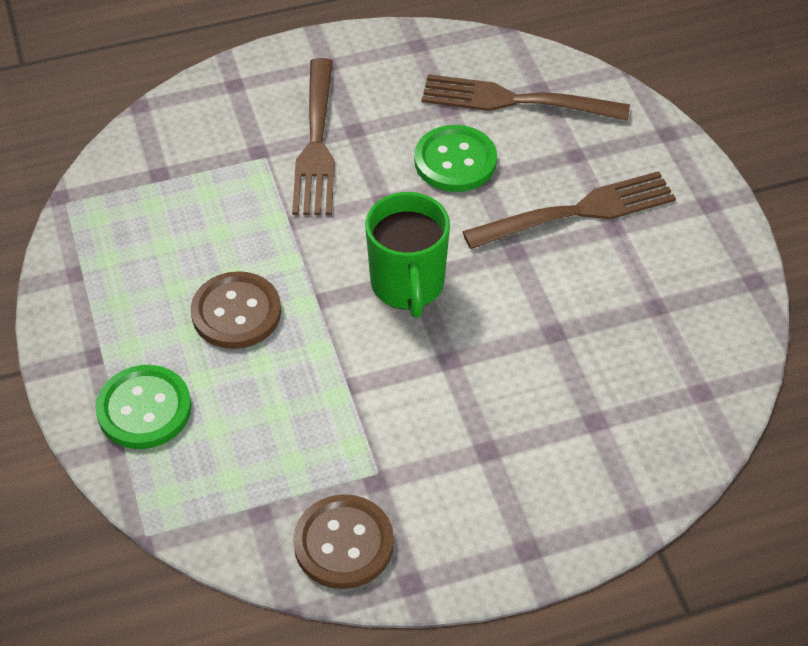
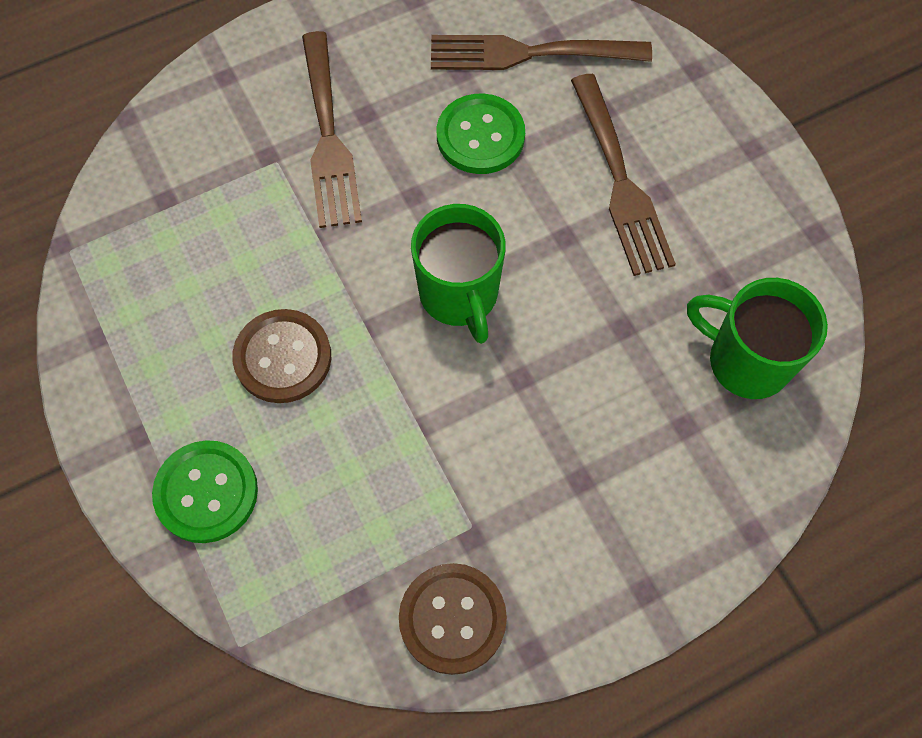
camera: 10 degrees left, 15 degrees up
(576, 212) = (619, 179): brown fork -> brown fork turned 105 degrees clockwise
(664, 376) = (746, 361): none -> green mug

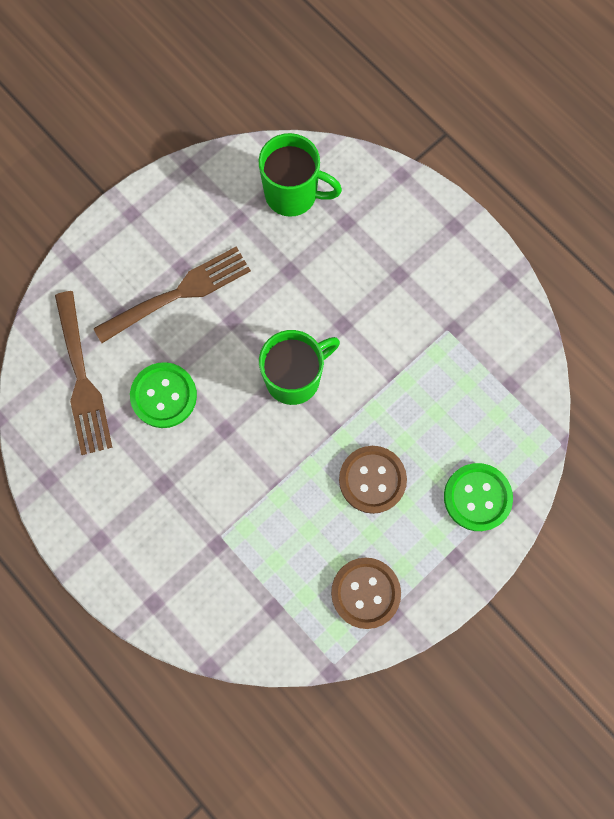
camera: 105 degrees left, 10 degrees up
(327, 135) = (189, 506): brown fork -> none
(452, 619) = (505, 327): brown button -> brown button (365, 592)
(746, 361) = (293, 194): green mug -> green mug turned 90 degrees counterclockwise

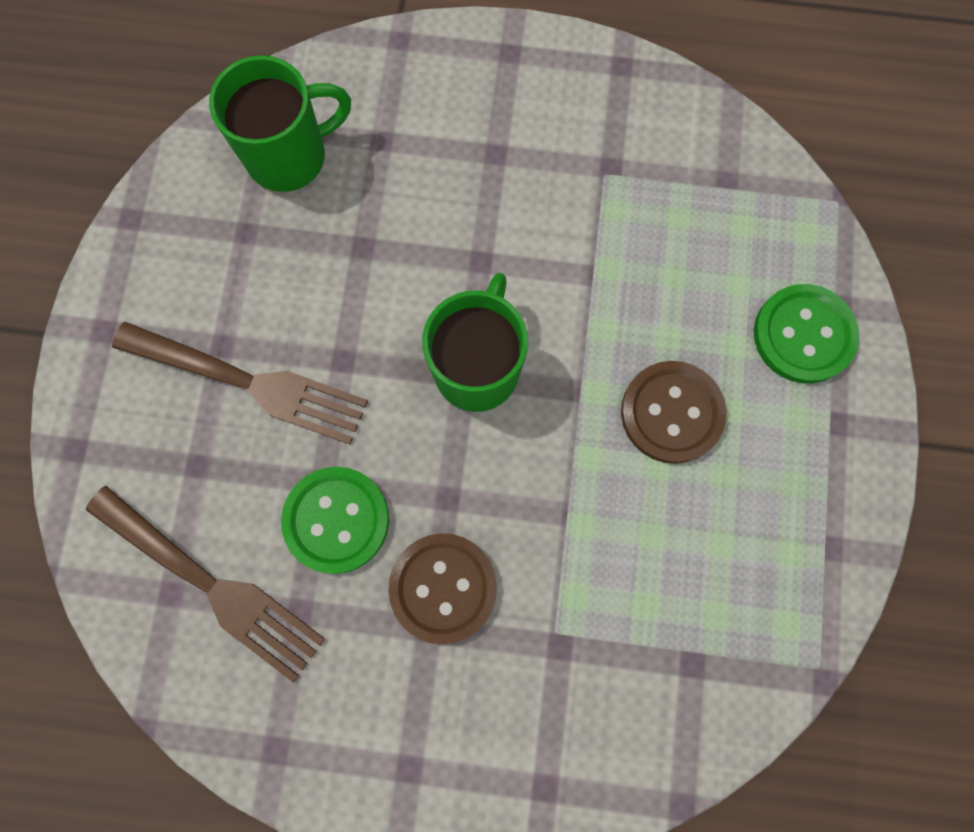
camera: 40 degrees left, 0 degrees up
(178, 294) = (248, 383): brown fork -> brown fork turned 90 degrees clockwise
(365, 592) = (780, 551): brown button -> brown button (443, 587)

